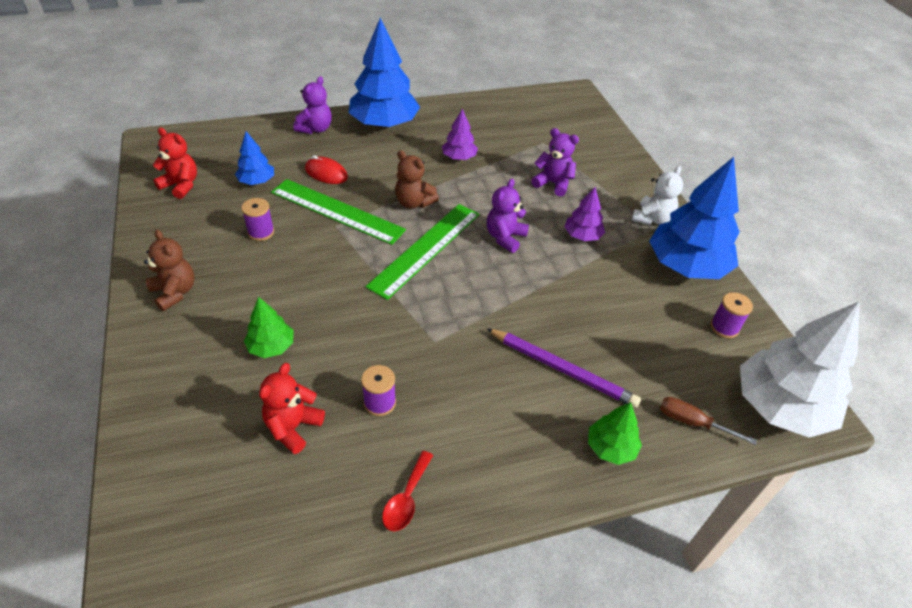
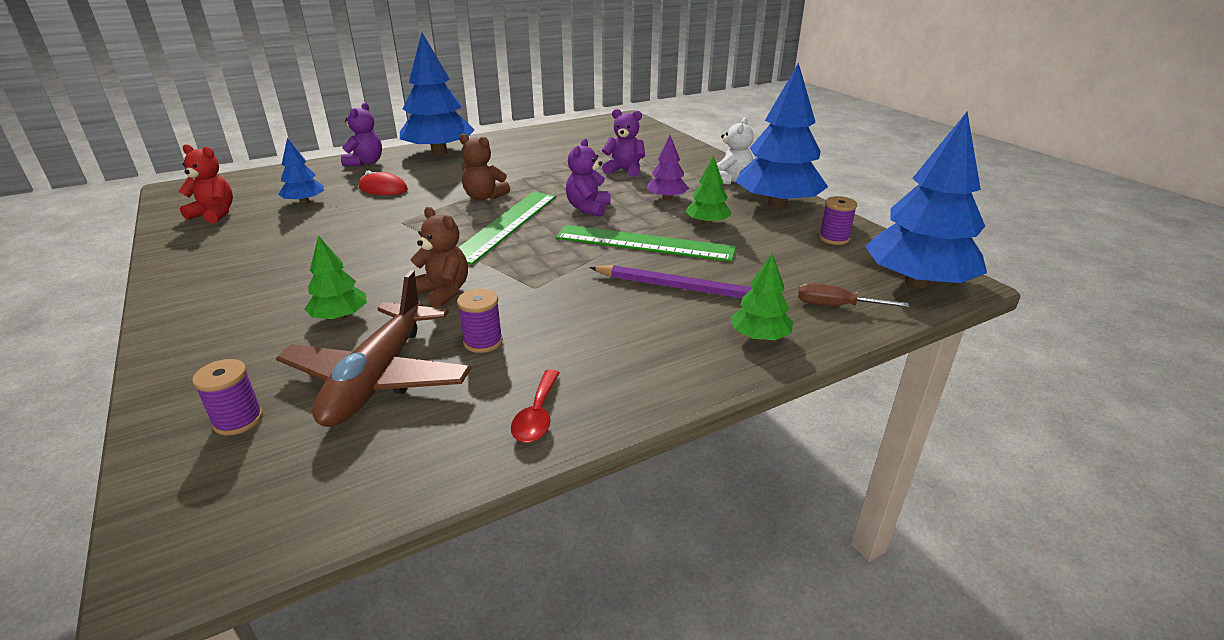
camera: 10 degrees left, 15 degrees down
(175, 292) = (212, 291): brown teddy bear -> brown teddy bear (443, 292)
(261, 232) = (314, 235): purple spool -> purple spool (238, 420)
(293, 427) = (378, 377): red teddy bear -> brown plane
(337, 211) = (400, 211): green ruler -> green ruler (644, 243)
(459, 157) = (523, 165): purple tree -> none
(610, 281) = (707, 223): none -> green tree
(780, 406) = (916, 282): white tree -> blue tree

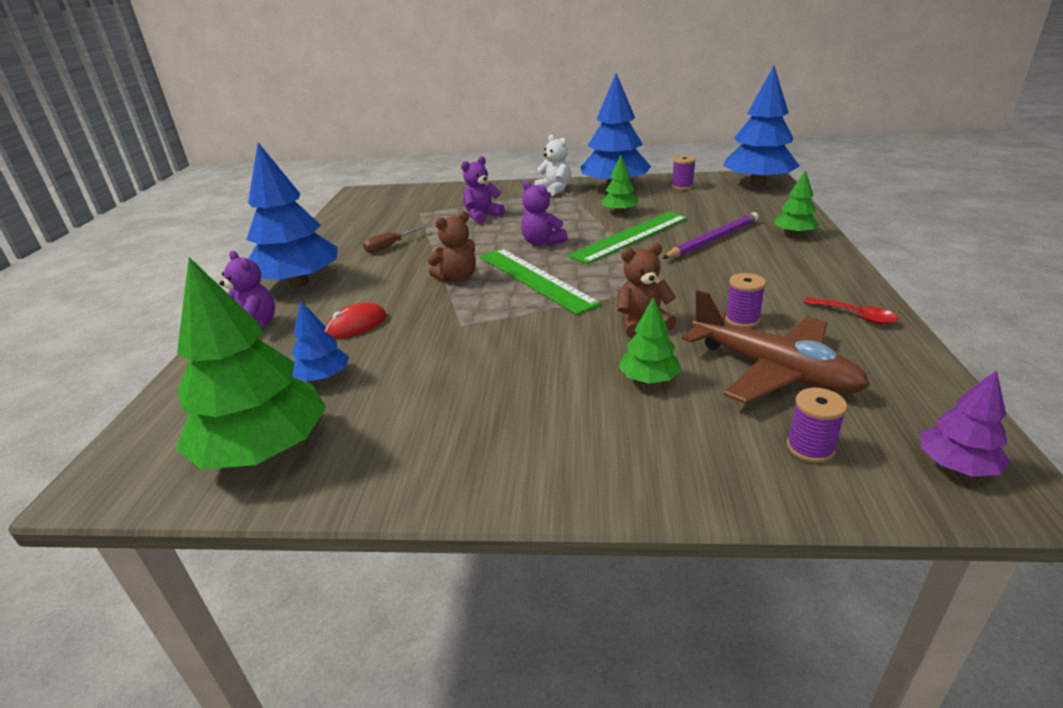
camera: 55 degrees left, 0 degrees up
(214, 214) = (264, 450): red teddy bear -> green tree
(667, 198) = (559, 214): purple tree -> purple tree (956, 465)
(836, 306) = (770, 207): brown screwdriver -> brown screwdriver (389, 246)

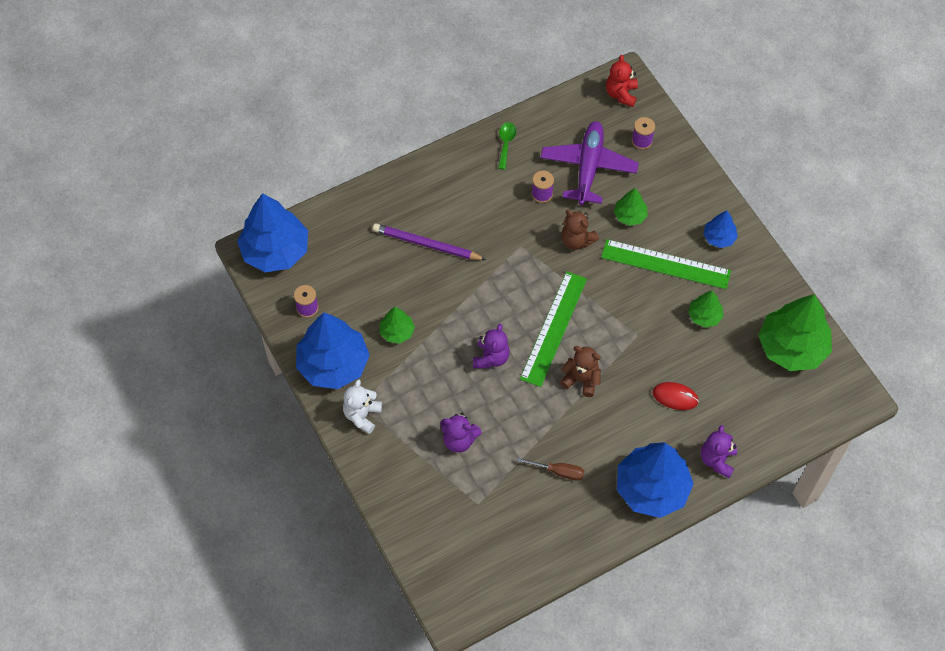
camera: 125 degrees left, 30 degrees up
(323, 377) = (731, 369): blue tree -> blue tree (719, 237)
(630, 236) = (447, 301): green ruler -> green ruler (665, 264)
(772, 370) = (588, 167): brown plane -> purple plane
(794, 234) = (390, 198): green tree -> green tree (704, 316)
(855, 316) = (506, 143): red spoon -> green spoon
(956, 465) = (621, 94): purple tree -> red teddy bear

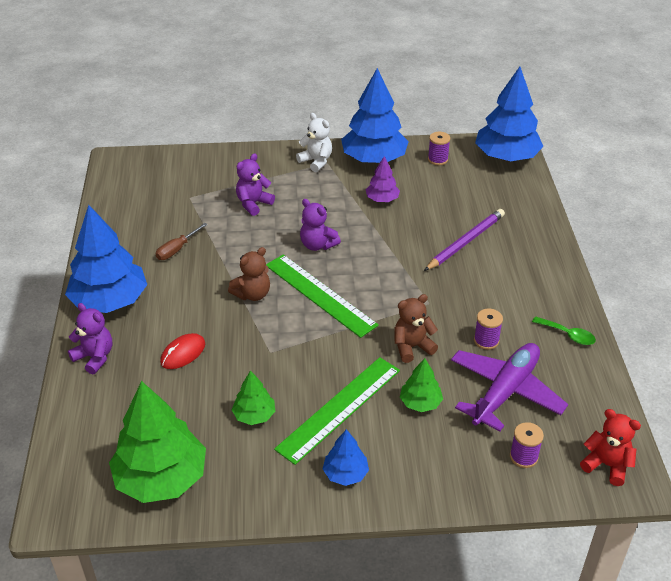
camera: 115 degrees right, 20 degrees down
(397, 332) = (382, 199): green tree -> purple tree
(588, 167) = (505, 391): purple plane -> purple plane turned 90 degrees counterclockwise

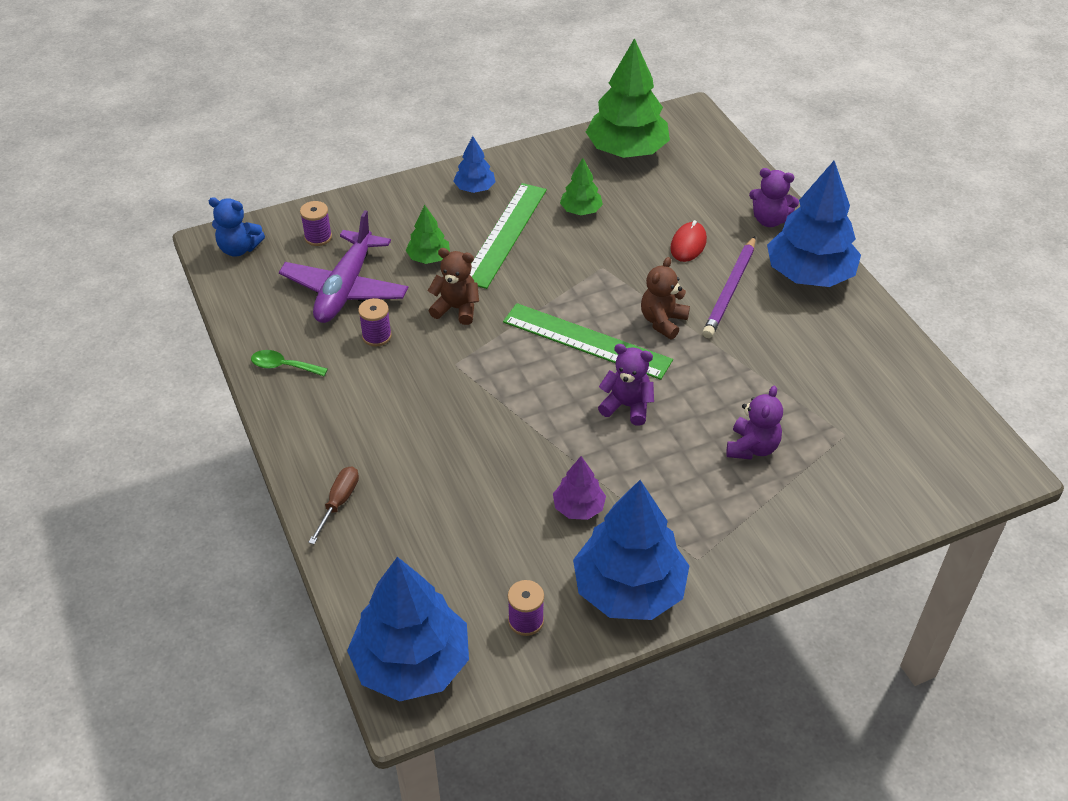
camera: 160 degrees right, 5 degrees up
(177, 249) = (793, 353): brown screwdriver -> brown screwdriver (339, 502)
(316, 161) = (716, 556): white teddy bear -> none
(412, 347) = (456, 309): brown teddy bear -> brown teddy bear turned 120 degrees counterclockwise
(465, 242) = (435, 464): purple pencil -> purple pencil (730, 290)
(606, 465) = (239, 248): red teddy bear -> blue teddy bear

